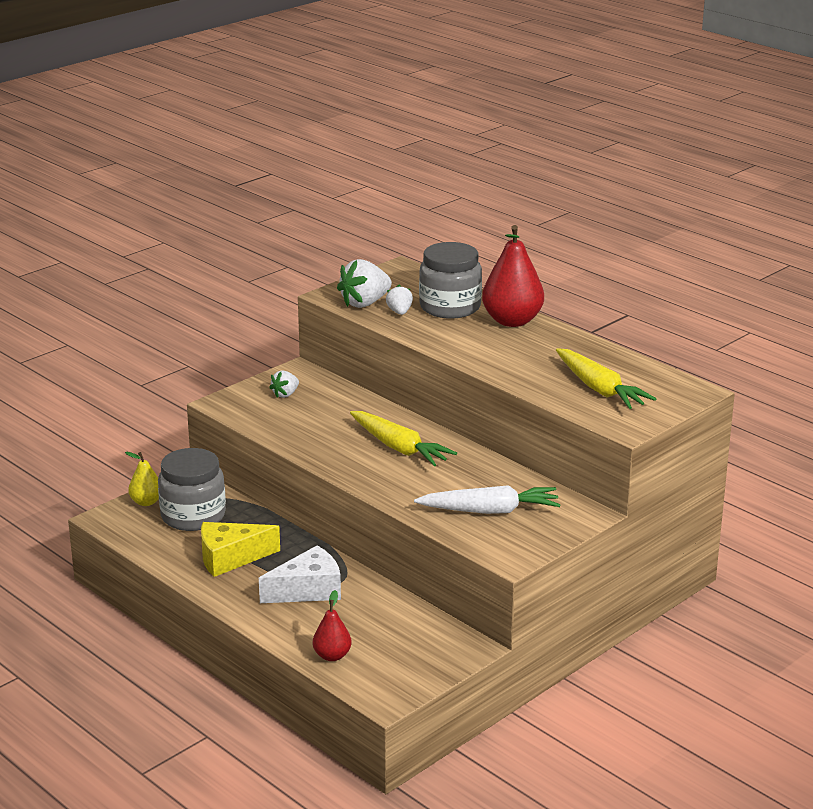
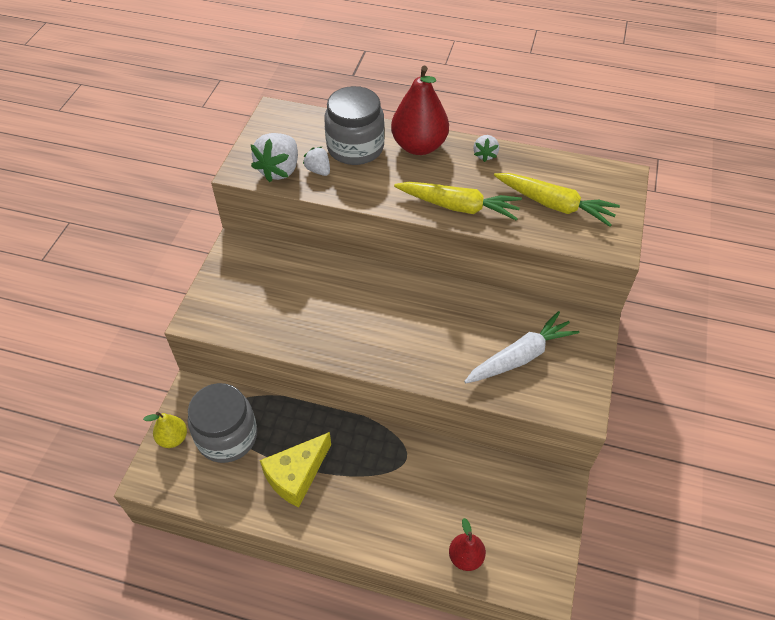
camera: 30 degrees left, 25 degrees up
(285, 394) = (246, 283): white strawberry -> white strawberry (485, 155)
(308, 590) = (388, 483): white cheese -> none
(399, 448) = (390, 310): yellow carrot -> yellow carrot (458, 206)

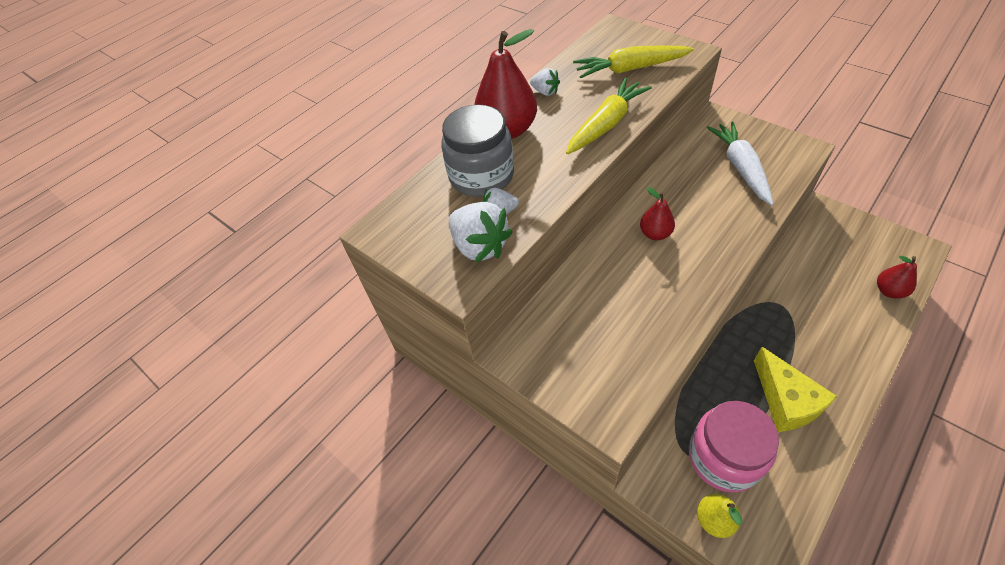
camera: 60 degrees left, 0 degrees up
(227, 436) = (724, 457): grey jar -> pink jar
(396, 306) = (655, 234): none -> red pear
(554, 204) = (630, 69): yellow carrot -> yellow carrot turned 150 degrees counterclockwise

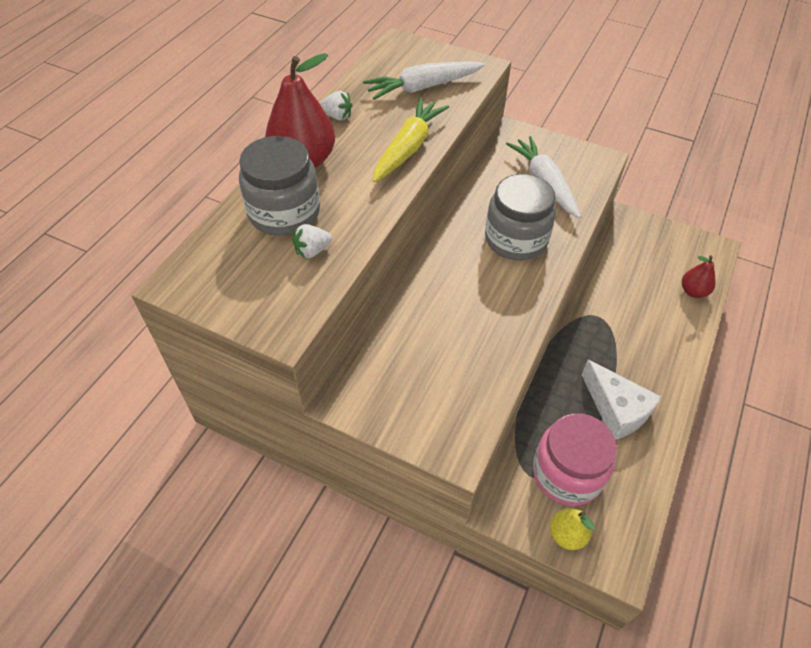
camera: 20 degrees left, 0 degrees up
(480, 246) = (297, 288): white strawberry -> none
(630, 69) = (423, 87): yellow carrot -> white carrot
(655, 234) = (471, 258): red pear -> none
(702, 220) = (515, 239): none -> grey jar
(786, 401) = (616, 409): yellow cheese -> white cheese

